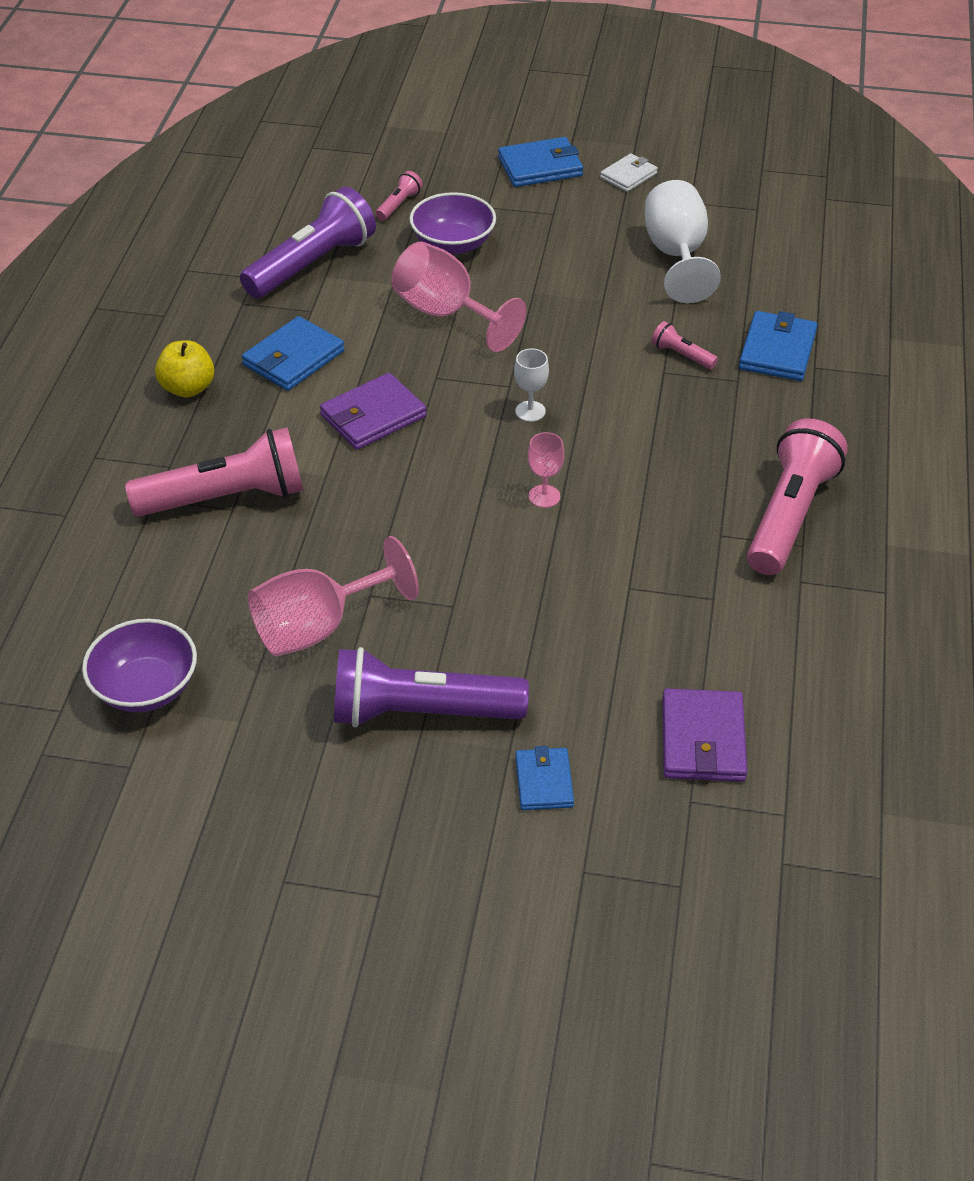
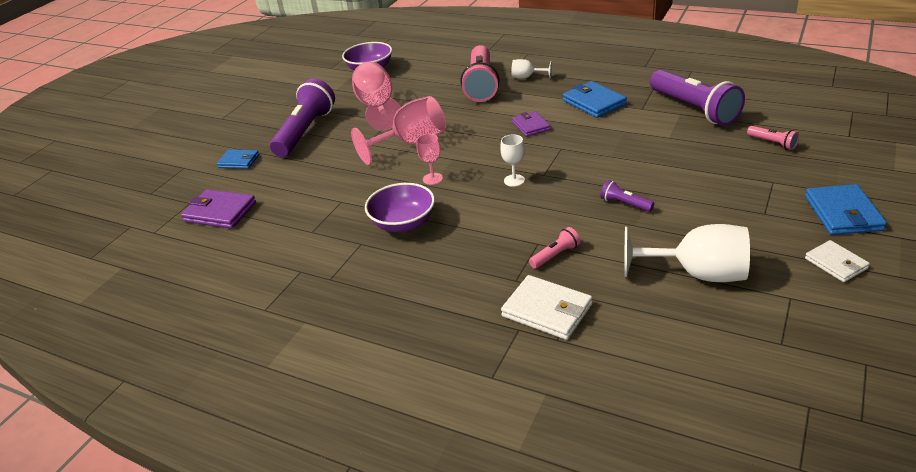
camera: 110 degrees right, 10 degrees down
(188, 388) = (575, 73): yellow apple -> none
(199, 443) = (527, 77): none -> white goblet
(373, 416) = (531, 126): purple wallet -> purple wallet, size x0.64
(446, 314) = (630, 155): pink goblet -> pink goblet (411, 143)
(453, 244) = (718, 163): purple bowl -> purple bowl (403, 223)
(562, 310) = (625, 204): none -> purple flashlight
(777, 350) = (547, 310): blue wallet -> white wallet
(789, 515) = (360, 278): pink flashlight -> none

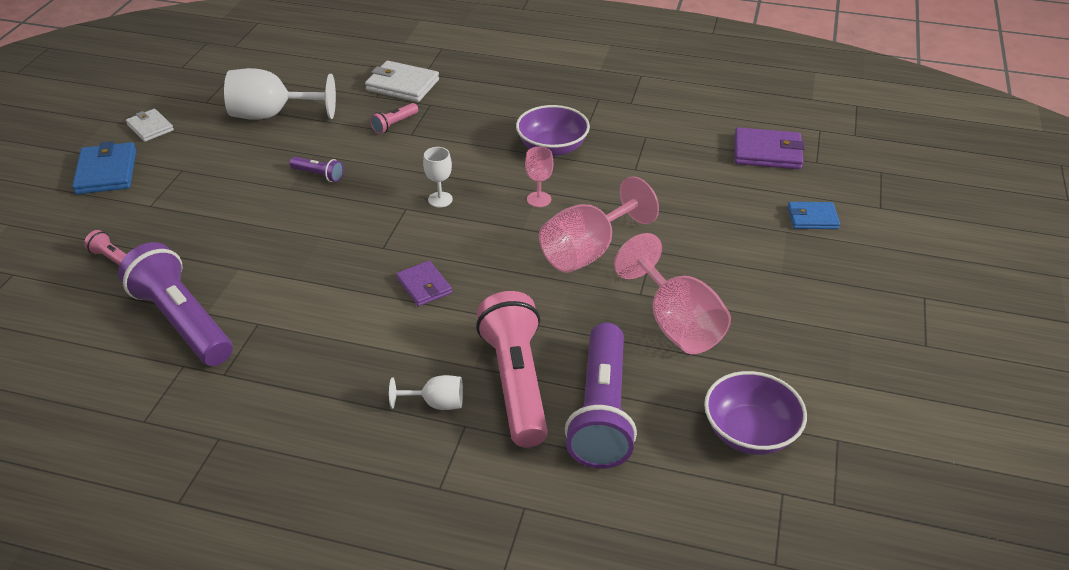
camera: 165 degrees right, 5 degrees up
(305, 132) = (759, 270): purple flashlight -> purple flashlight (601, 411)
(594, 102) = (327, 336): blue wallet -> none

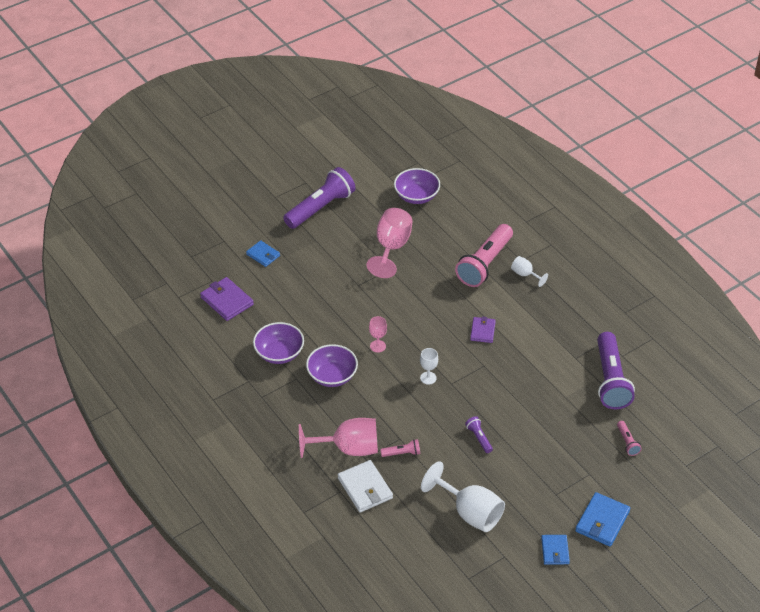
camera: 140 degrees left, 5 degrees up
(150, 127) = (555, 551): white wallet -> blue wallet
(588, 251) = (388, 302): pink goblet -> pink goblet (348, 448)
(601, 411) = (463, 234): purple flashlight -> purple flashlight (320, 208)
(636, 138) = (279, 353): none -> purple bowl

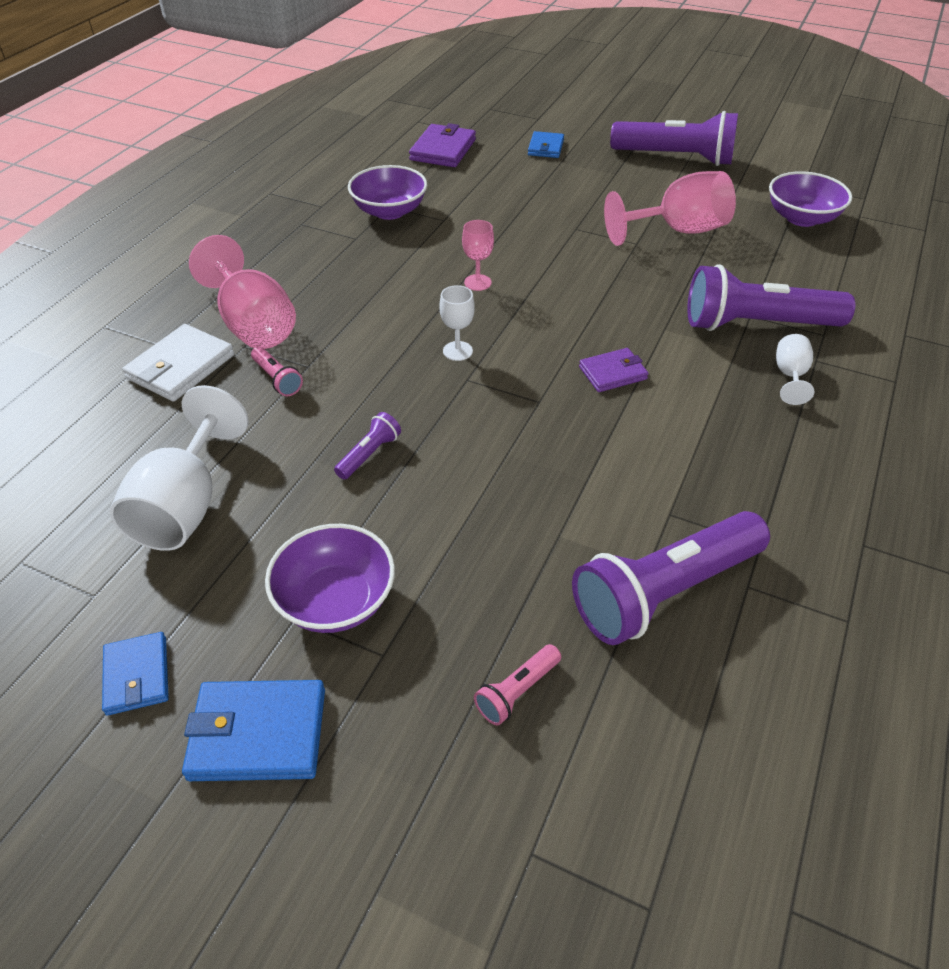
camera: 60 degrees right, 0 degrees up
(332, 376) = (385, 264): purple bowl -> purple bowl (336, 600)
(485, 264) = (757, 324): pink flashlight -> purple flashlight
(555, 551) = (137, 675): blue wallet -> blue wallet turned 75 degrees counterclockwise

